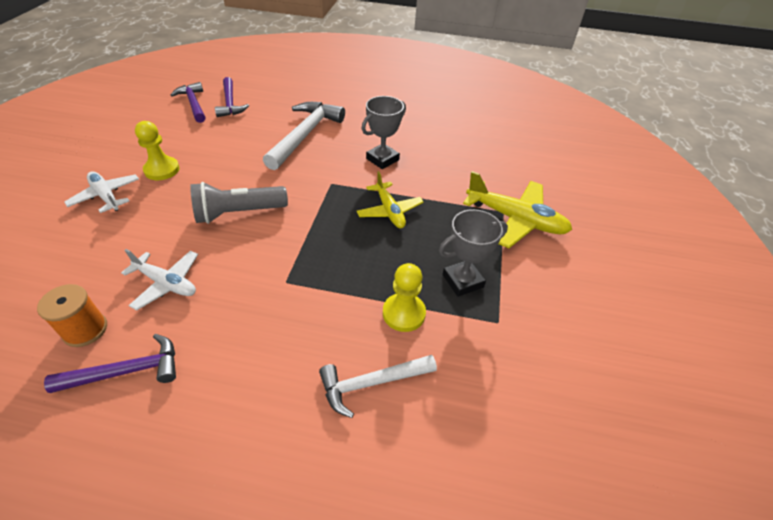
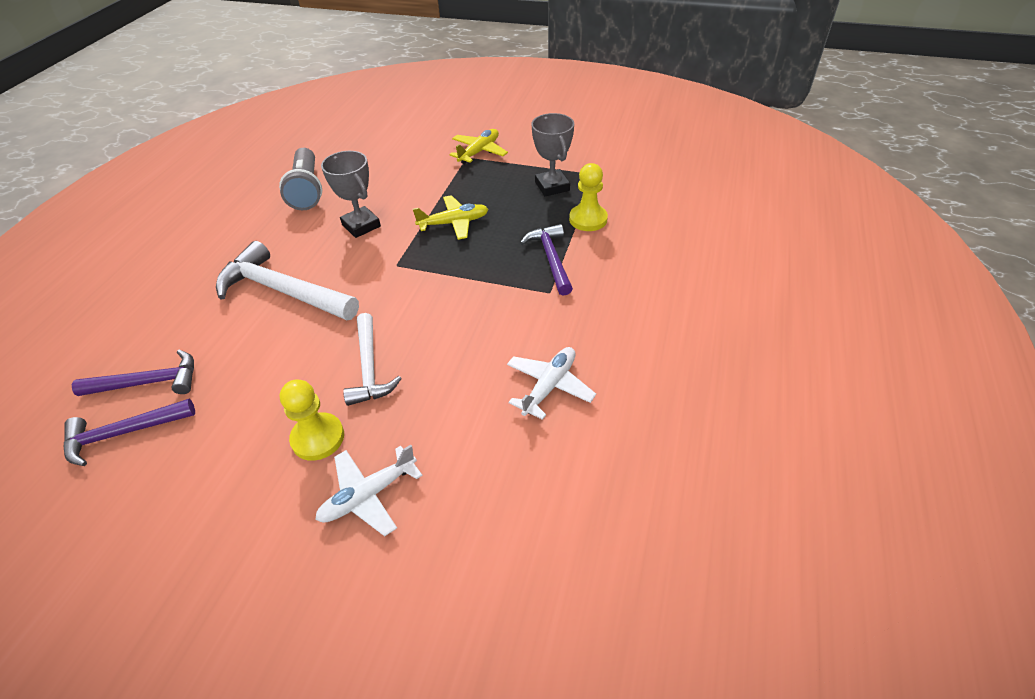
camera: 80 degrees left, 0 degrees up
(85, 330) = (617, 445): orange spool -> none
(126, 371) = (665, 394): purple hammer -> purple hammer (551, 259)
(238, 213) = (436, 339): grey flashlight -> grey flashlight (307, 190)
(372, 383) = (657, 238): white hammer -> white hammer (369, 367)
(515, 219) = (479, 152): yellow plane -> yellow plane, size x0.64

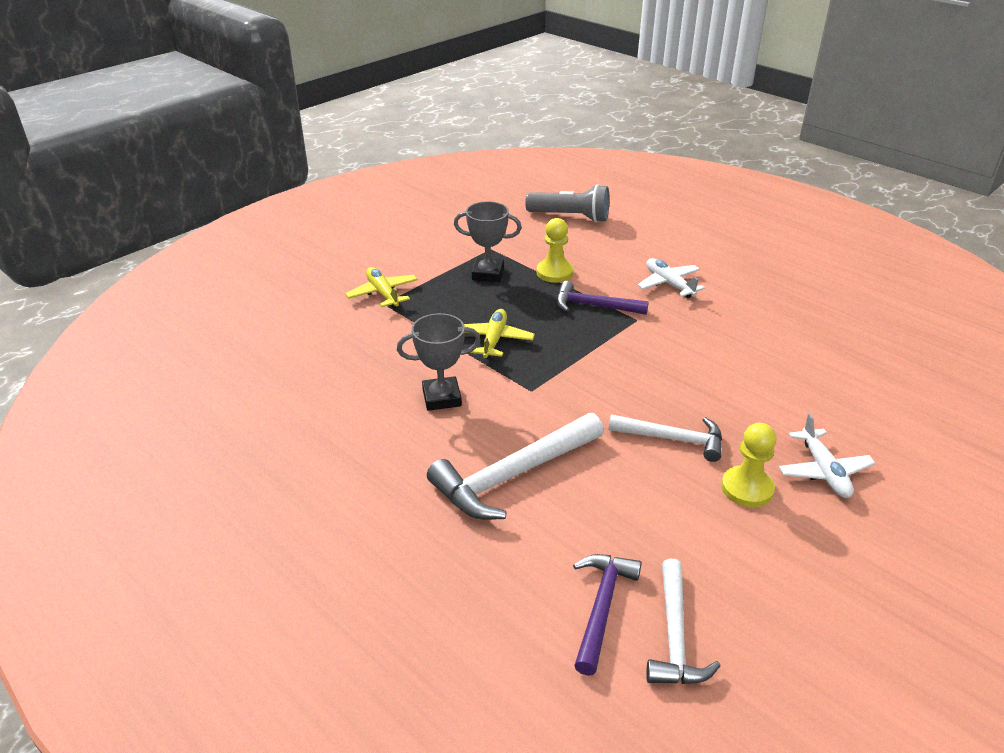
camera: 65 degrees left, 10 degrees down
(124, 433) = (675, 635): purple hammer -> white hammer
(307, 190) = (327, 423): grey flashlight -> grey flashlight (571, 217)
(549, 386) = (747, 352): white plane -> white plane (669, 284)

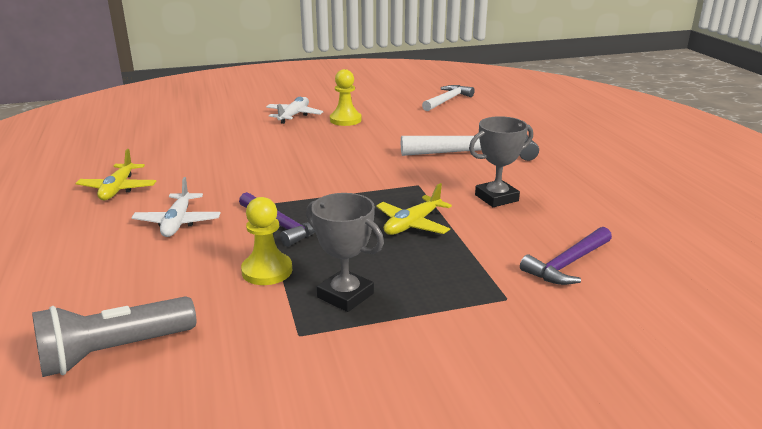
camera: 150 degrees left, 10 degrees down
(383, 294) = (502, 311): yellow plane -> yellow plane (118, 189)
(442, 398) = (496, 198): grey trophy -> grey trophy turned 45 degrees counterclockwise
(571, 217) = (113, 352): grey flashlight -> grey flashlight turned 75 degrees counterclockwise
(601, 607) = (472, 111): purple hammer -> purple hammer (568, 264)
(672, 439) = (354, 142): white hammer -> none

